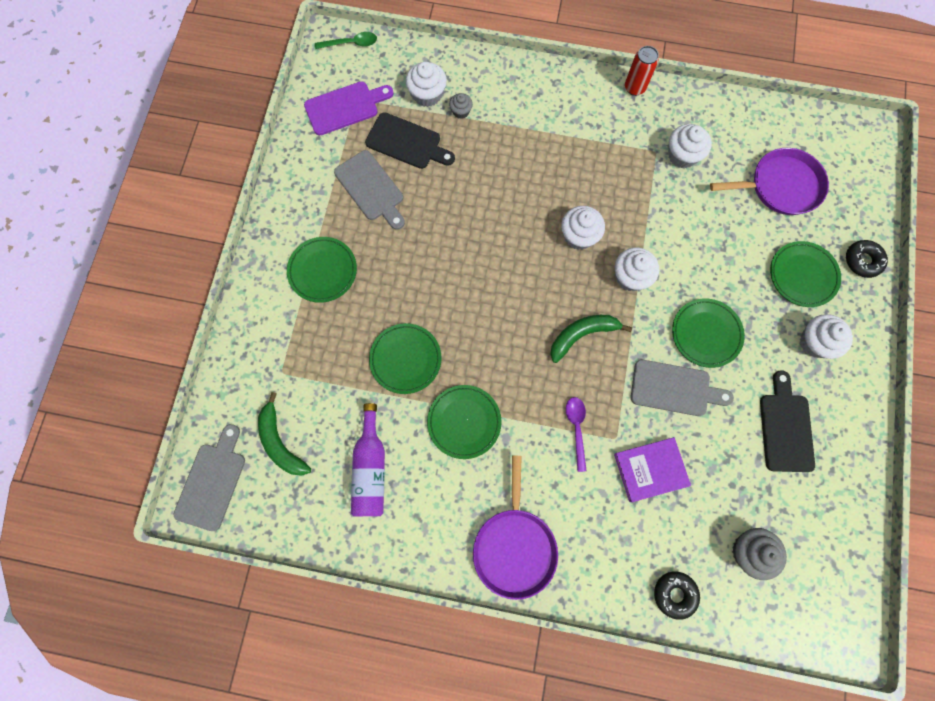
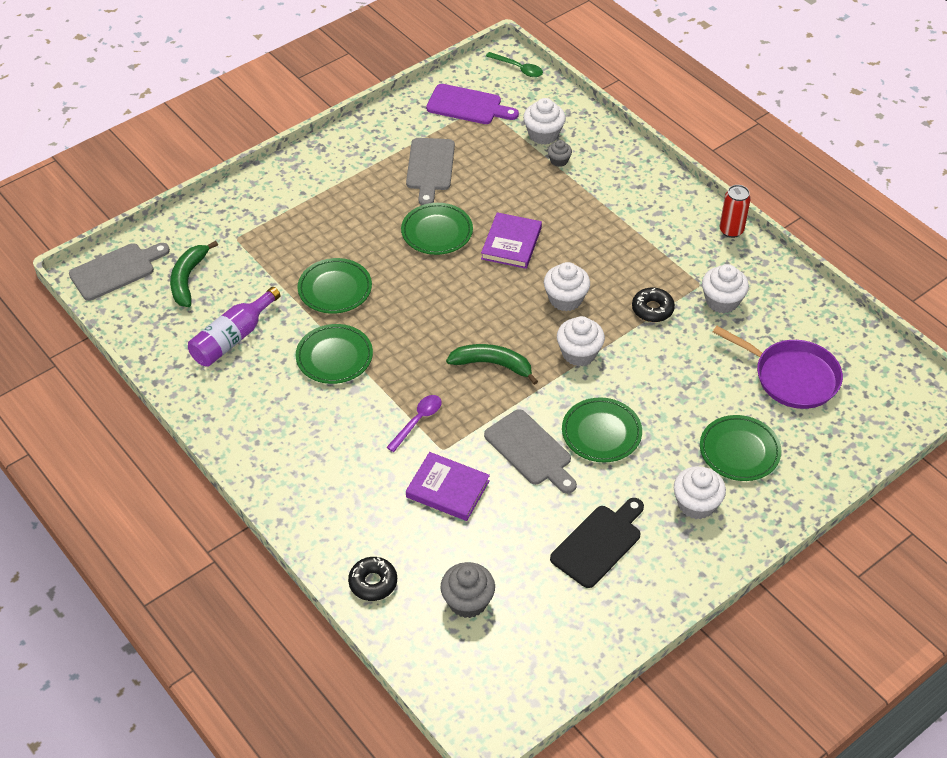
camera: 40 degrees right, 25 degrees down
(323, 271) = (335, 196): green plate -> green plate (437, 232)
(407, 142) = (491, 155): black cutting board -> none
(496, 215) = (511, 243): none -> purple book
(514, 546) = (283, 460): purple pan -> none
(862, 261) = (811, 478): black donut -> black donut (652, 309)

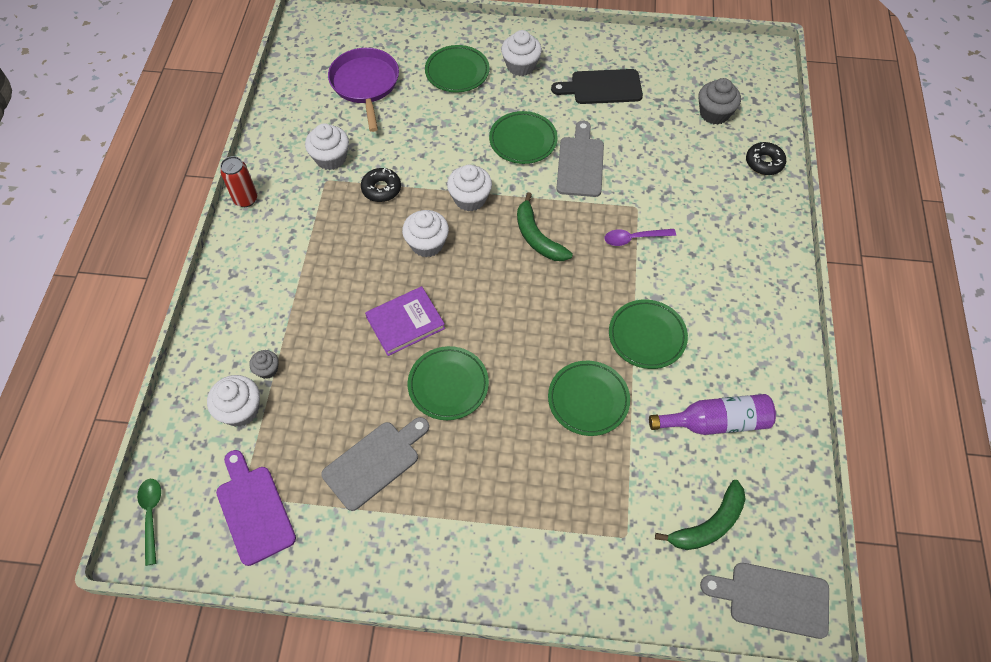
camera: 135 degrees left, 10 degrees up
(447, 489) = (660, 180): purple book -> none

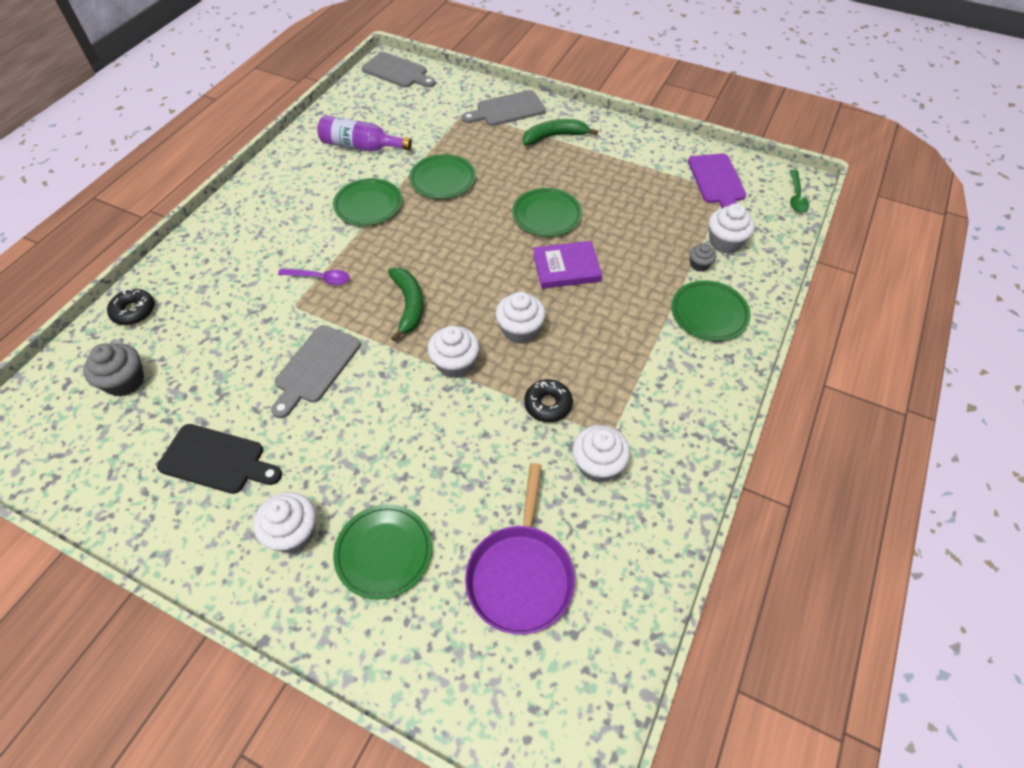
camera: 160 degrees left, 5 degrees down
(246, 199) = (710, 440): red can -> none
(375, 462) = (620, 185): grey cutting board -> grey cutting board (507, 110)
(523, 140) = (359, 416): green plate -> green plate (709, 313)
(708, 524) = (408, 105): green banana -> green banana (554, 136)

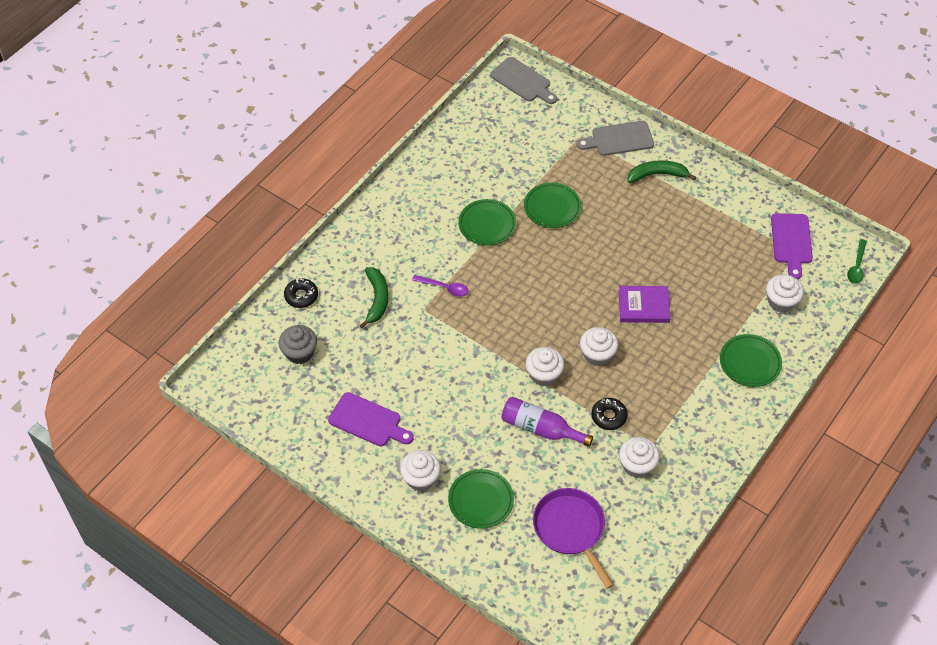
camera: 10 degrees right, 0 degrees up
(217, 460) = (368, 421): black cutting board -> purple cutting board
(315, 367) = (439, 362): grey cutting board -> none
(361, 146) = (484, 163): purple bottle -> purple bottle (540, 428)
(409, 305) = (513, 321): green banana -> green banana (377, 299)
(520, 575) = (570, 529): purple pan -> purple pan turned 135 degrees clockwise
(546, 215) = (636, 255): green plate -> none
(699, 265) = (754, 319): grey cupcake -> none

